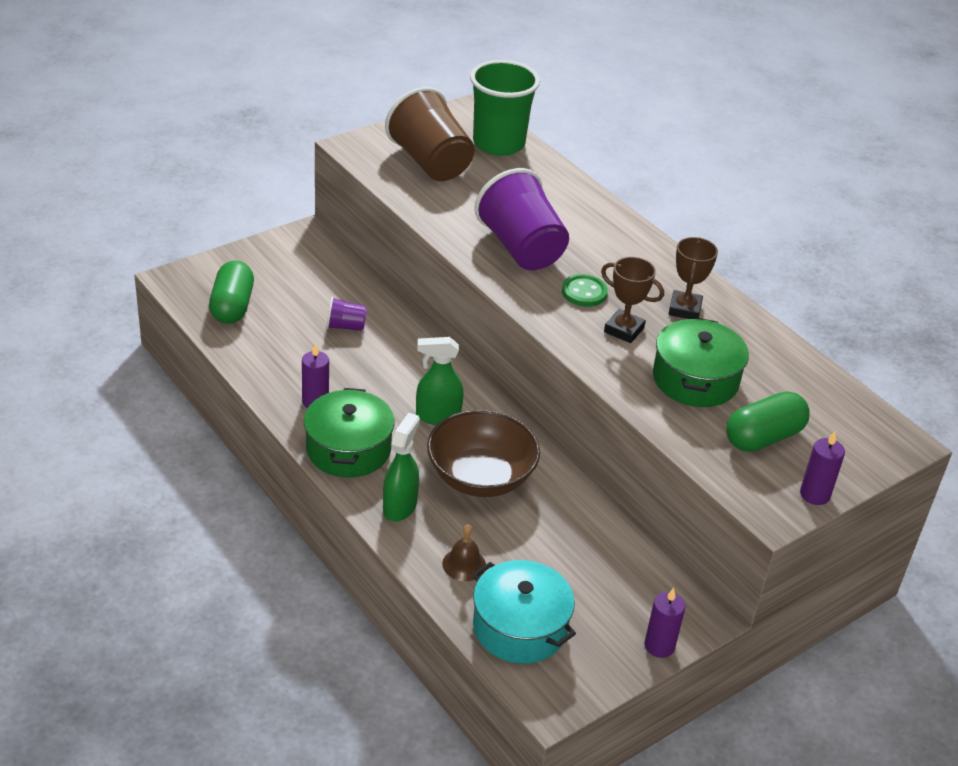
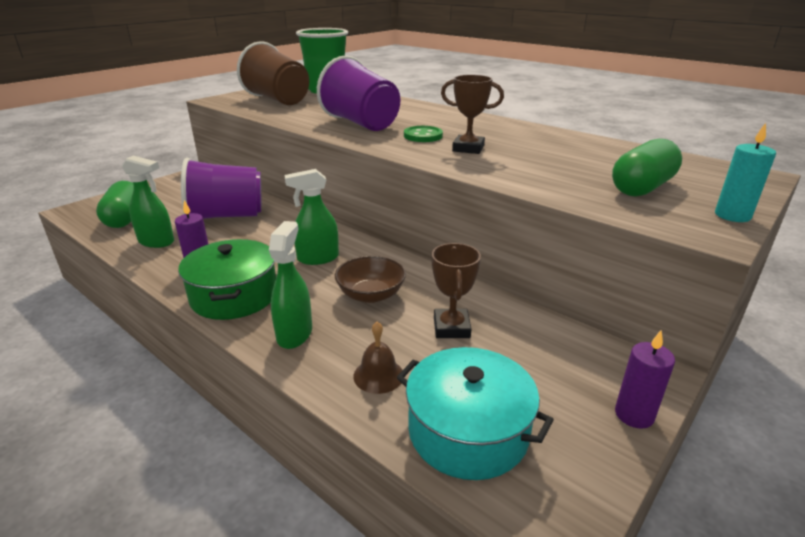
camera: 10 degrees left, 10 degrees down
(270, 354) = (157, 242): none -> green spray bottle
(345, 326) = (226, 216): purple cup -> purple cup, size x2.22
(480, 477) = (371, 294): brown bowl -> brown bowl, size x0.63
(685, 309) = (508, 134): brown trophy -> brown trophy (451, 328)
(695, 379) = (549, 165): green pot -> none
(814, 494) = (732, 215): purple candle -> turquoise candle

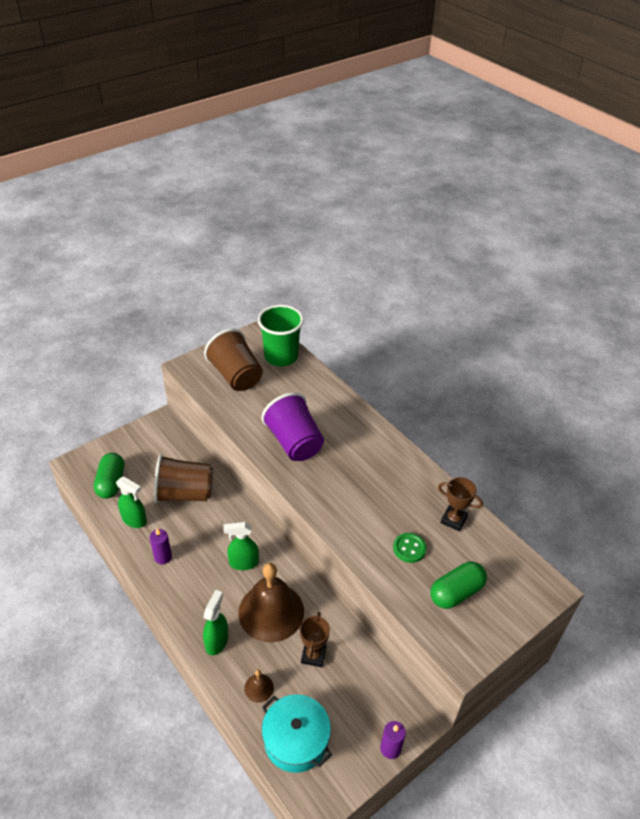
camera: 10 degrees right, 15 degrees up
(226, 216) = (184, 493): purple cup -> brown cup
(234, 296) = (184, 595): green pot -> none
(371, 294) = (271, 611): brown bowl -> brown bell
(423, 136) = (335, 476): green button -> green button (409, 548)
(468, 148) = (361, 506): brown trophy -> brown trophy (453, 520)
(732, 215) = (492, 641): turquoise candle -> none

